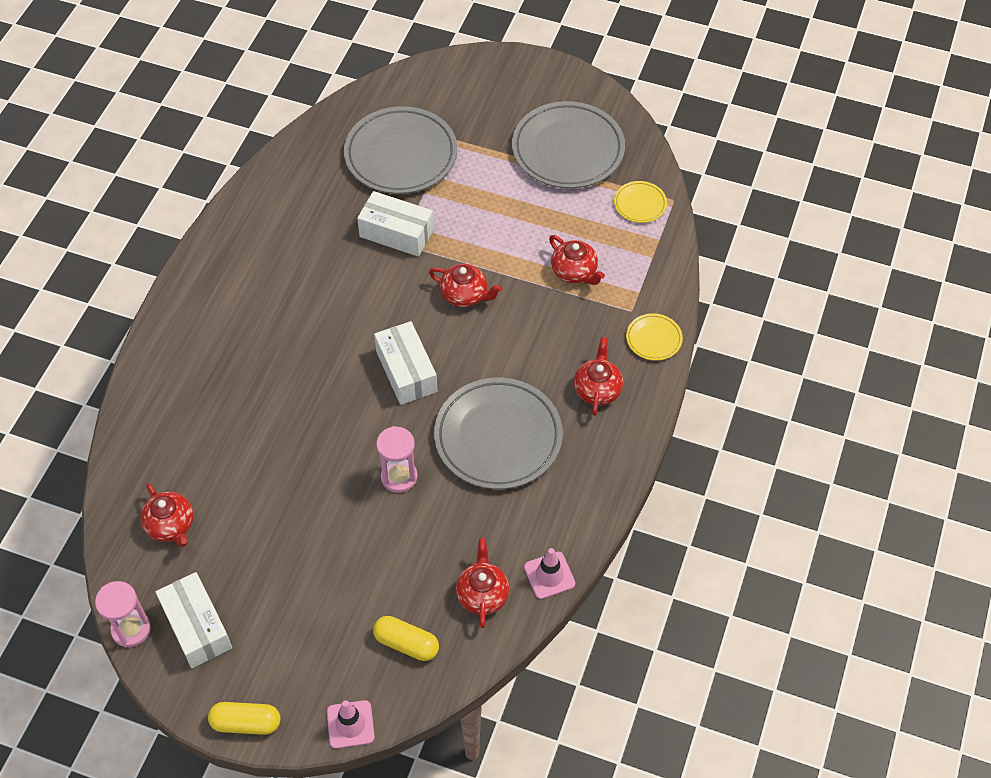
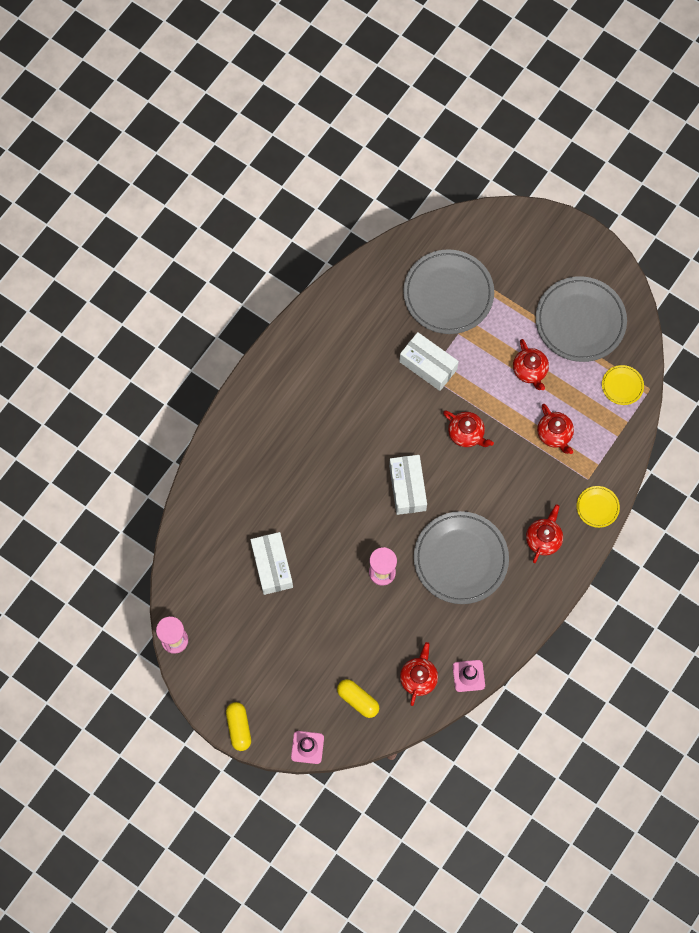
camera: 15 degrees right, 15 degrees up
(171, 525) = (215, 569): red teapot -> red teapot (530, 371)
(196, 627) = (219, 650): white box -> white box (272, 566)
(246, 723) = (239, 728): yellow capsule -> yellow capsule turned 60 degrees clockwise

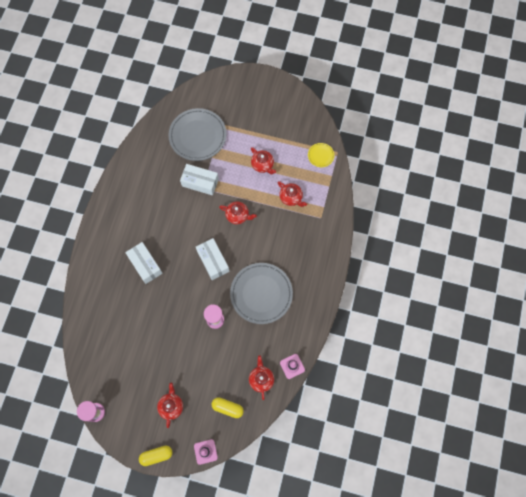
camera: 20 degrees left, 0 degrees up
(239, 728) = (156, 455): yellow capsule -> yellow capsule turned 75 degrees counterclockwise
(272, 566) = (144, 341): white box -> white box (145, 265)
(543, 539) = (307, 263): red teapot -> red teapot (171, 406)
(580, 321) = (282, 126): grey plate -> none
(597, 507) = (333, 233): yellow plate -> none

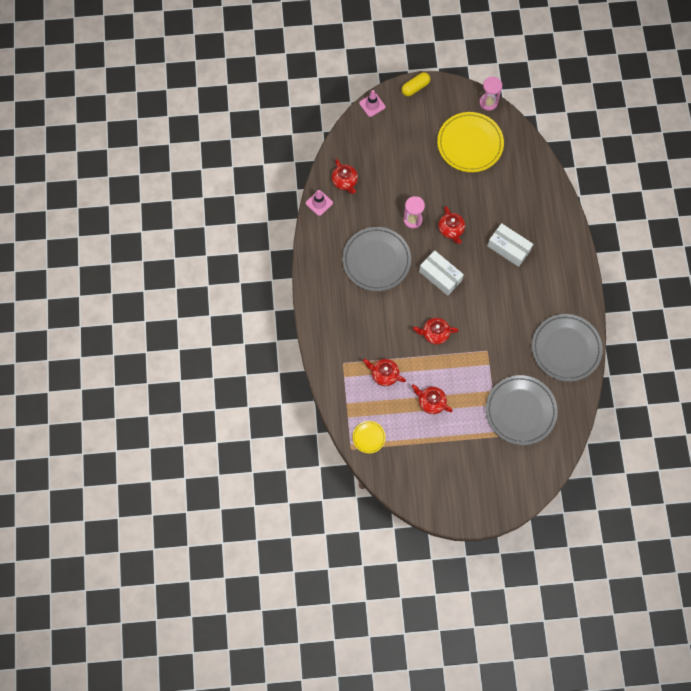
camera: 160 degrees right, 0 degrees up
(133, 375) = (470, 144): none -> yellow plate
(140, 169) = (566, 349): none -> grey plate
(171, 406) = (420, 130): red teapot -> red teapot (451, 230)
(200, 182) = (492, 356): white box -> none
(227, 408) = (367, 146): yellow capsule -> none

